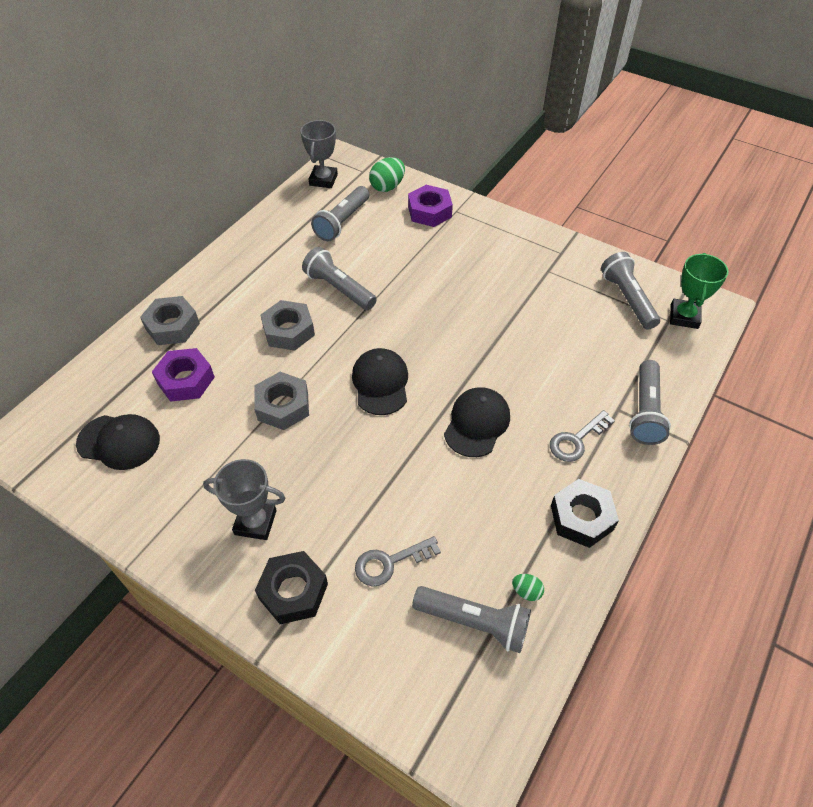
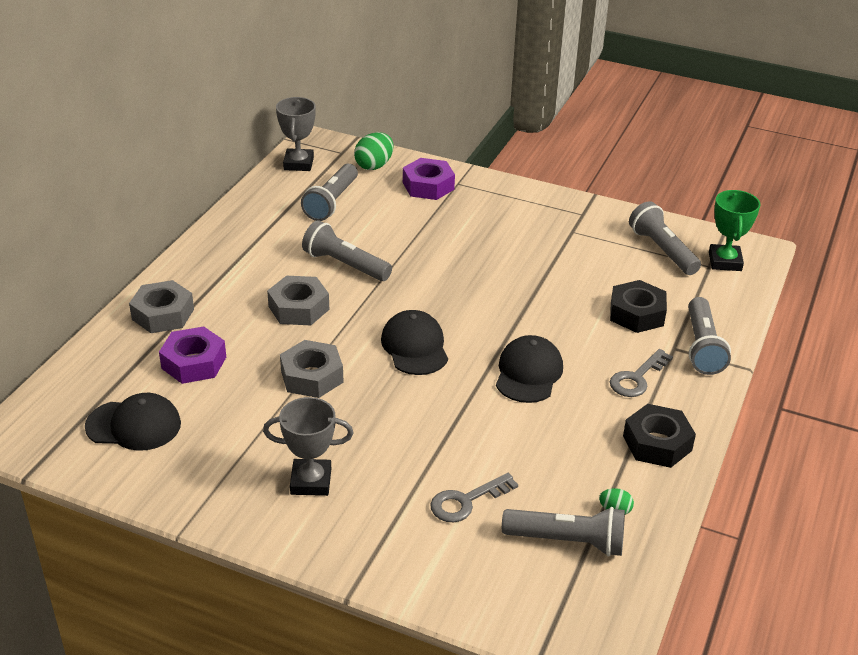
camera: 10 degrees left, 15 degrees down
(293, 591) = (369, 536): black nut -> black nut (636, 314)

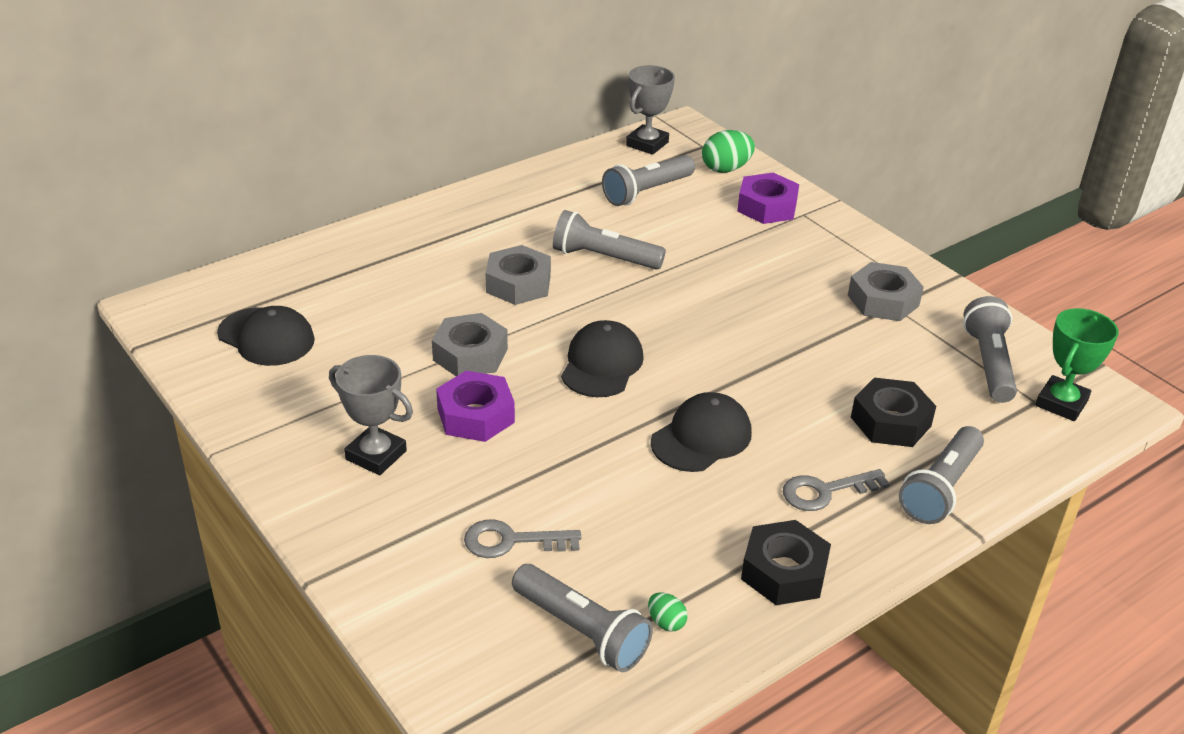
camera: 30 degrees right, 0 degrees up
(163, 314) = (385, 245): grey nut -> grey nut (883, 300)
(194, 362) = (372, 300): purple nut -> purple nut (476, 415)
(345, 265) = (604, 258): grey flashlight -> grey flashlight turned 45 degrees counterclockwise

